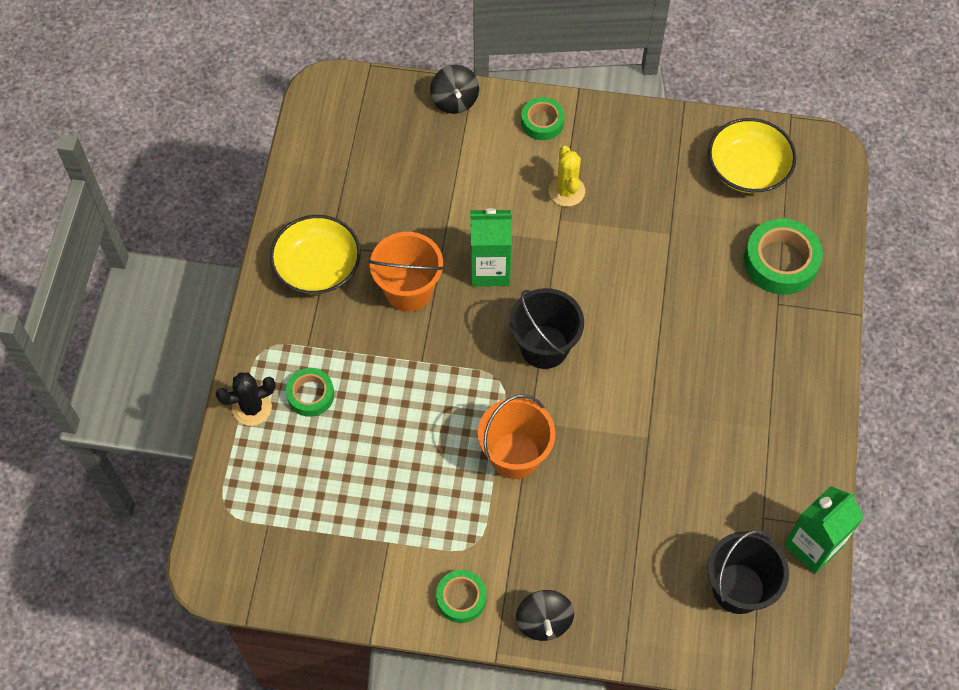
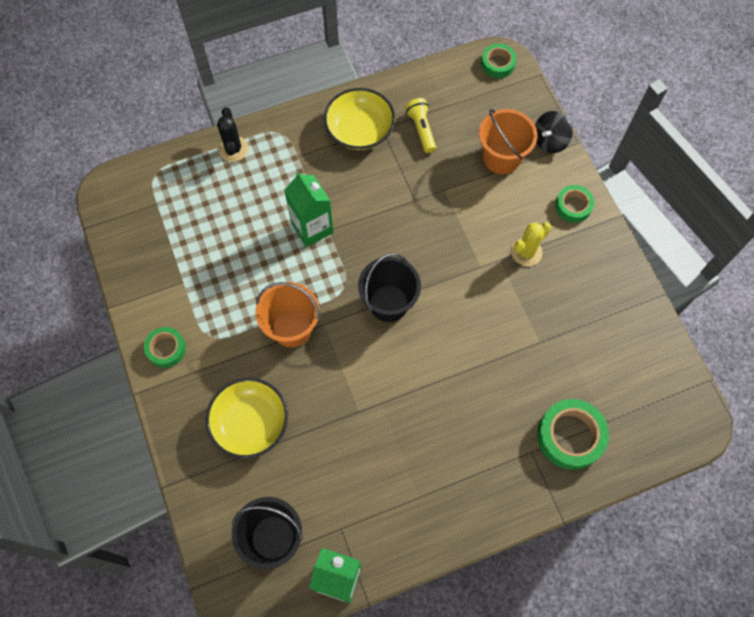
camera: 60 degrees right, 5 degrees up
(252, 408) = (233, 149): black cactus -> black cactus turned 45 degrees clockwise
(310, 395) = (263, 177): green tape -> green tape (498, 64)
(359, 208) = (421, 129): none -> yellow flashlight
(408, 290) = (378, 193): orange bucket -> orange bucket (501, 158)
(490, 269) = (427, 235): green carton -> green carton (312, 228)
(544, 621) = (176, 412): black spinning top -> none
(747, 169) = (637, 371): yellow bowl -> yellow bowl (250, 423)

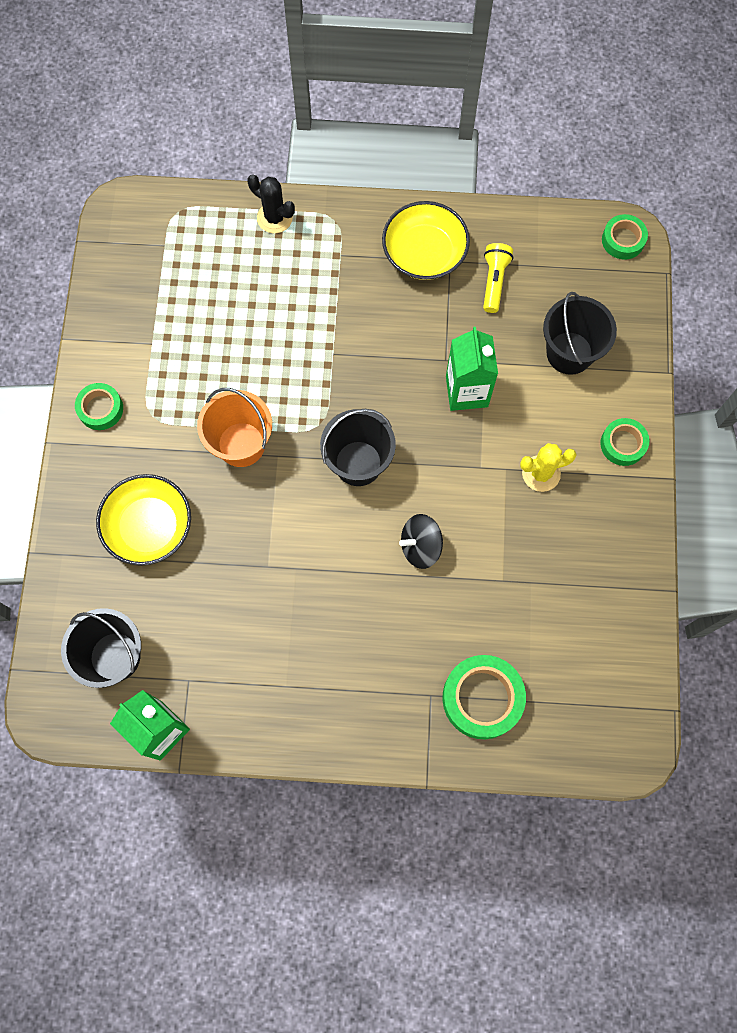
camera: 25 degrees right, 5 degrees up
(233, 149) = (274, 218): black cactus -> black cactus turned 75 degrees counterclockwise
(312, 228) = (316, 343): green carton -> green carton (466, 391)
(501, 158) = (569, 353): orange bucket -> black bucket
(549, 141) = (636, 356): black spinning top -> black spinning top (420, 546)

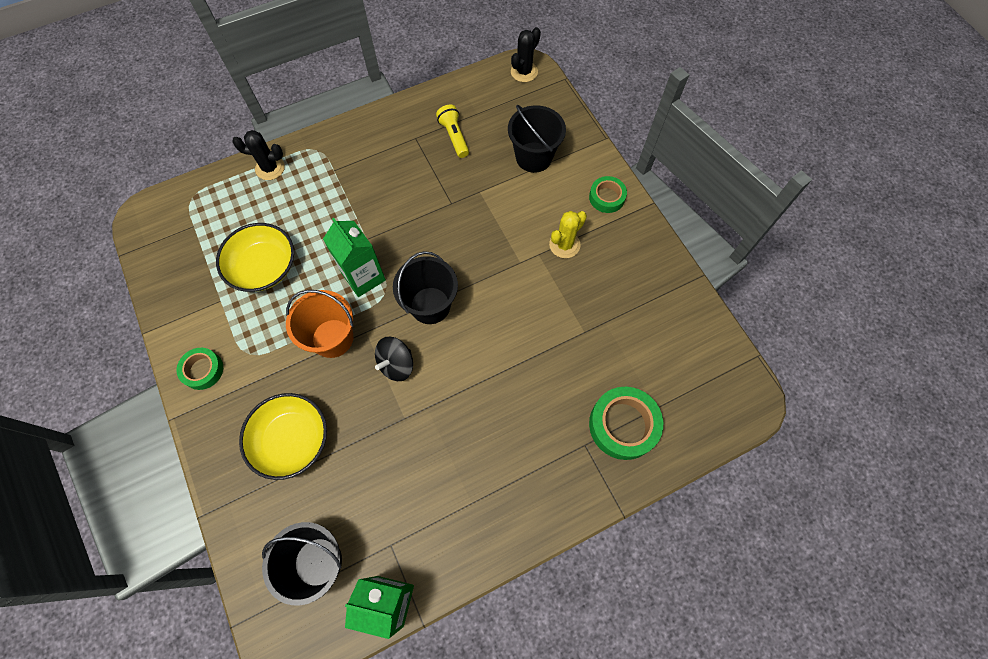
camera: 30 degrees left, 5 degrees down
(420, 546) = (511, 340): black spinning top -> black spinning top (396, 364)
(424, 253) = (394, 141): yellow bowl -> yellow bowl (263, 267)
(466, 391) = (479, 216): green carton -> green carton (363, 277)
(623, 240) = (524, 72): green tape -> black cactus

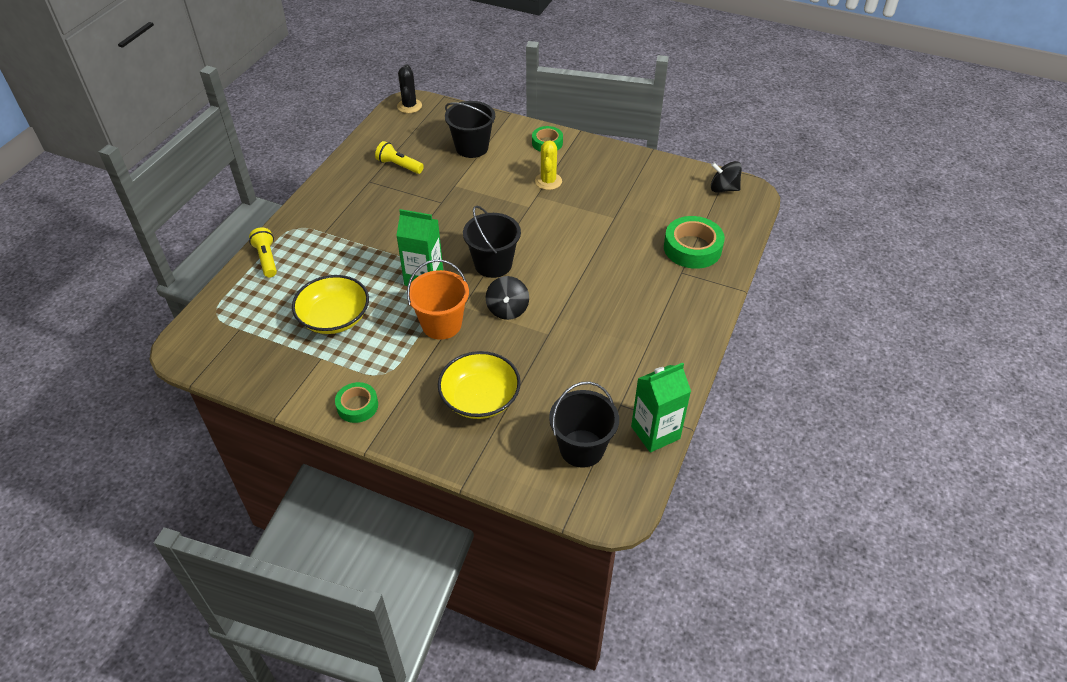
camera: 40 degrees left, 20 degrees down
(270, 168) = (267, 259): black cactus -> yellow flashlight
(727, 376) = (723, 188): none -> black spinning top

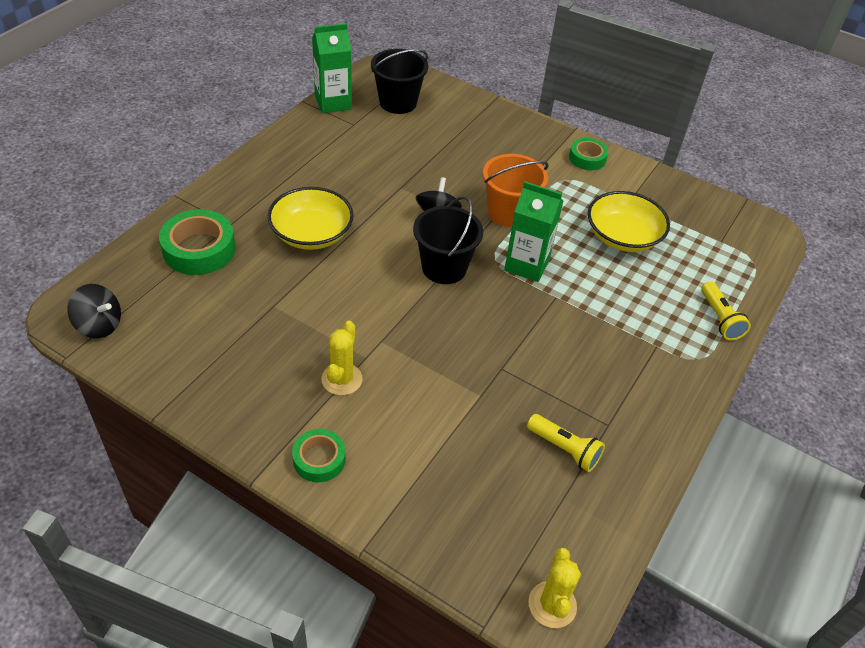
camera: 175 degrees left, 0 degrees up
(409, 106) = (552, 604): black cactus -> yellow cactus
(472, 147) = (445, 469): black bucket -> none
(480, 398) = (477, 147): yellow bowl -> yellow bowl (311, 234)

